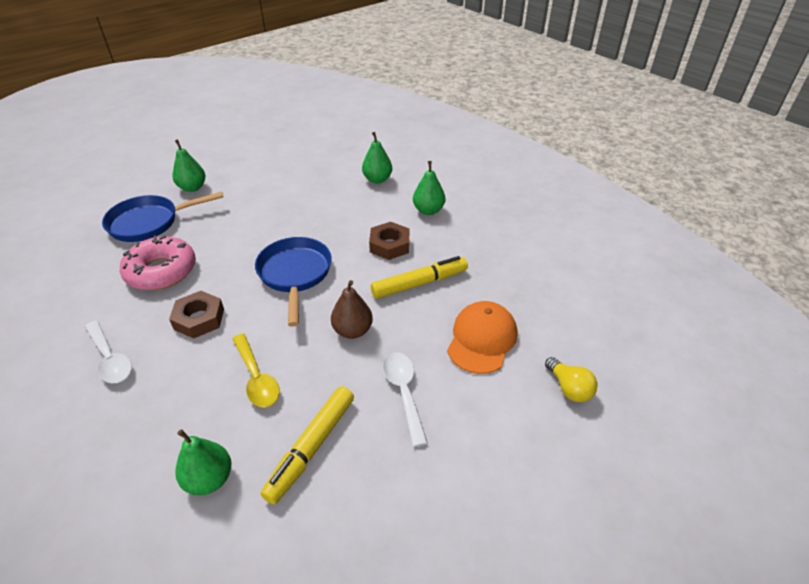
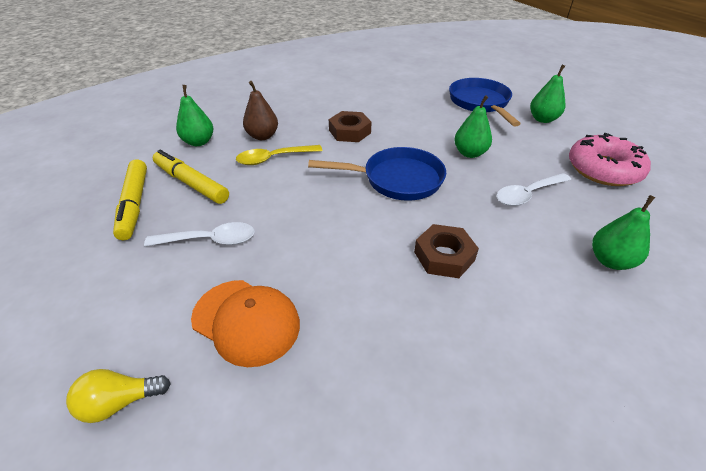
camera: 100 degrees right, 0 degrees up
(110, 358) = (322, 102): white spoon -> white spoon (528, 194)
(161, 271) = (412, 113): pink donut -> pink donut (603, 169)
(352, 331) = (304, 213): brown pear -> brown pear (262, 136)
(420, 283) = (363, 276): yellow marker -> yellow marker (134, 204)
(428, 210) = (534, 313): green pear -> green pear (469, 153)

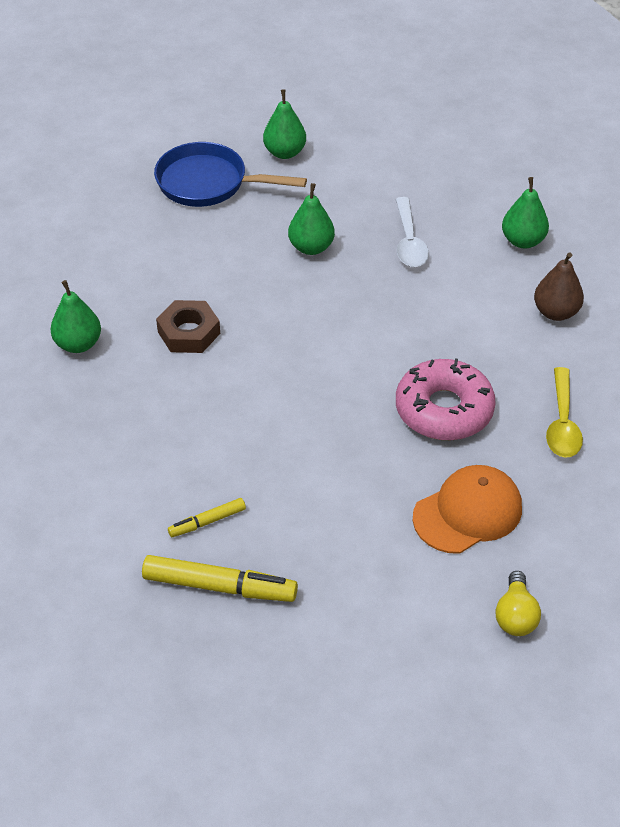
camera: 65 degrees left, 5 degrees up
(191, 183) = (207, 522): yellow marker -> yellow marker, size x0.54
(199, 142) = (103, 498): green pear -> green pear (78, 344)
(209, 240) = (334, 521): white spoon -> none
(262, 136) = (136, 424): brown pear -> brown pear (555, 312)
(274, 158) = (203, 426): yellow spoon -> yellow spoon (562, 423)
(397, 179) = (322, 328): blue pan -> none
(444, 256) = (460, 344): brown nut -> none
(603, 169) = (405, 166): pink donut -> pink donut (444, 409)

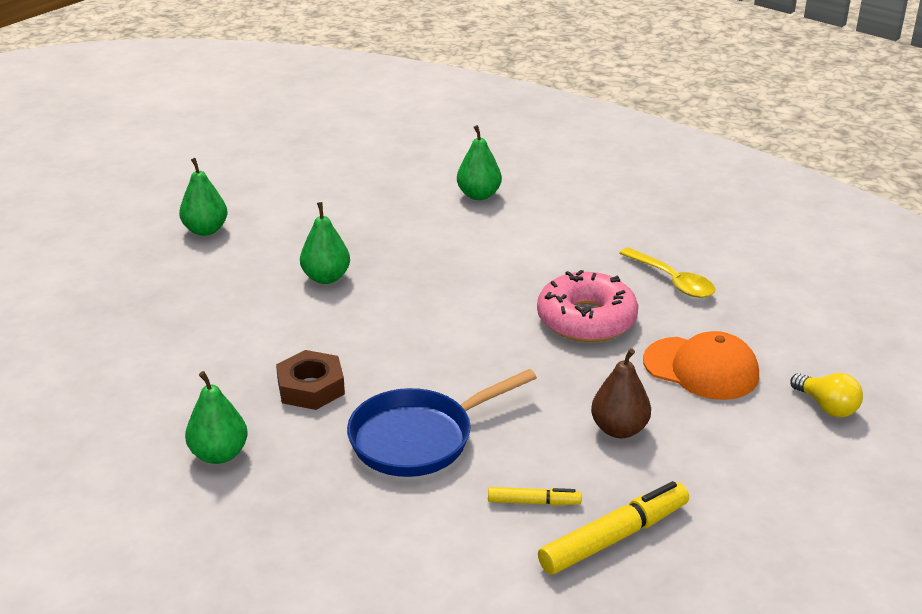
camera: 45 degrees left, 15 degrees down
(207, 522) = (534, 502): yellow marker -> yellow marker turned 105 degrees counterclockwise
(208, 183) = (166, 281): blue pan -> blue pan (418, 438)
(409, 241) = (398, 236): white spoon -> none
(468, 512) = (701, 368): orange cap -> orange cap turned 105 degrees clockwise
(555, 312) = (566, 223): brown pear -> brown pear (619, 429)

